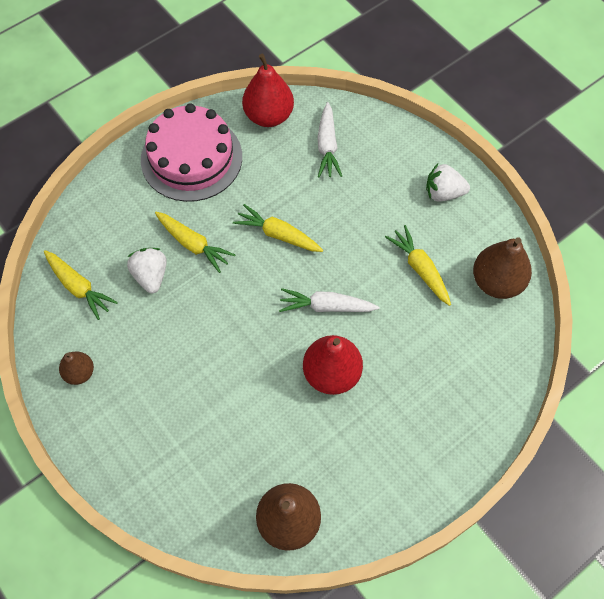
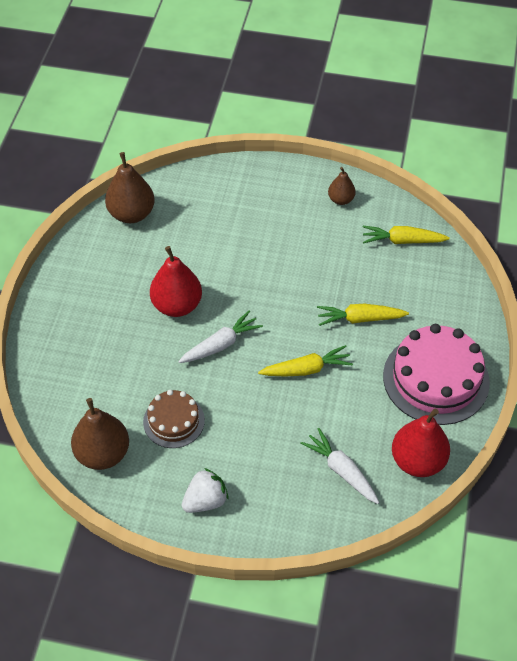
camera: 140 degrees right, 10 degrees down
(151, 276) = (364, 279): white strawberry -> none
(420, 268) = (174, 421): yellow carrot -> brown cake

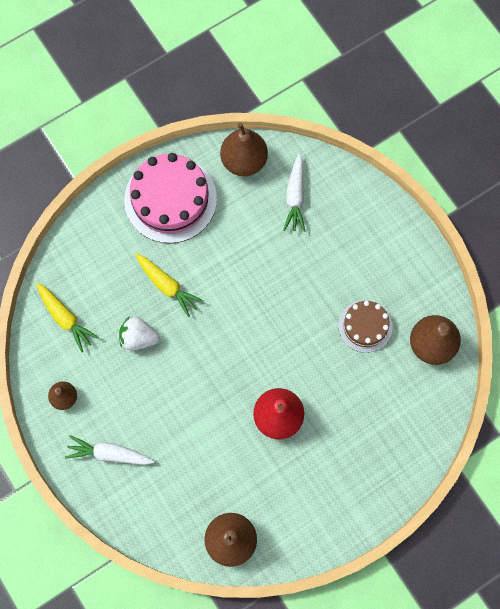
camera: 135 degrees left, 20 degrees up
(205, 501) = (395, 253): white strawberry -> white strawberry (138, 338)
(221, 344) = (279, 355): white carrot -> white carrot (109, 453)
(307, 369) = (243, 282): yellow carrot -> none
(417, 461) = (244, 161): red pear -> brown pear

